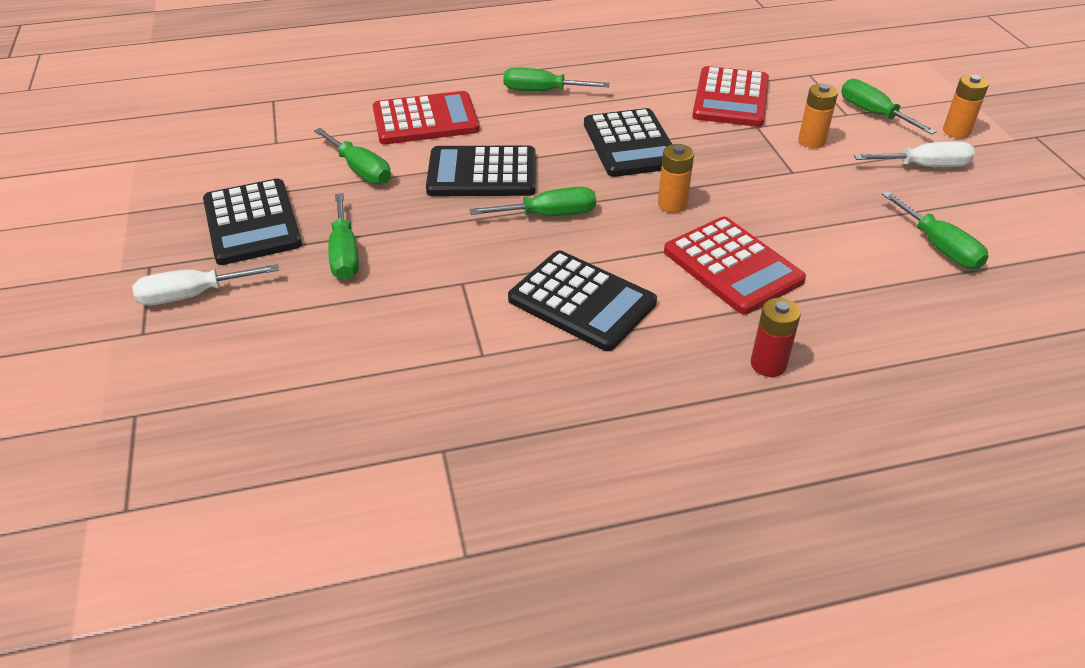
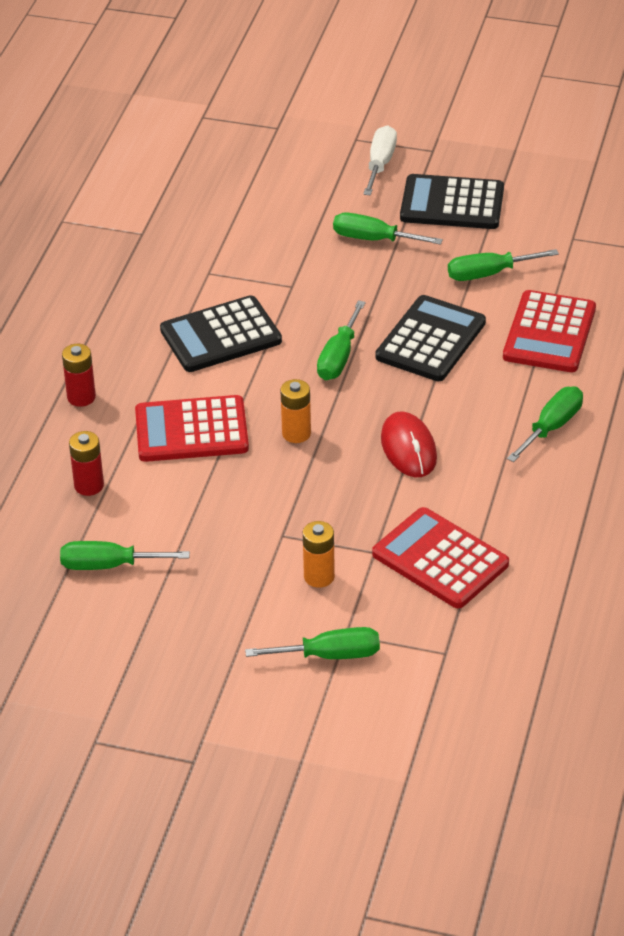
camera: 120 degrees right, 0 degrees up
(630, 144) = (408, 448): black calculator -> red mouse
(872, 301) = (89, 485): none -> red battery
(924, 166) = (216, 633): white screwdriver -> none
(956, 131) = (250, 700): orange battery -> none

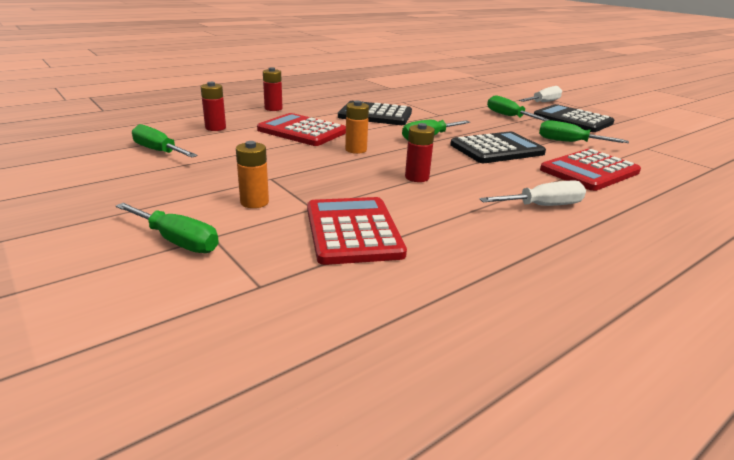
camera: 35 degrees right, 15 degrees down
(408, 448) = (417, 177): red mouse -> red battery
(552, 427) = (543, 206): green screwdriver -> white screwdriver

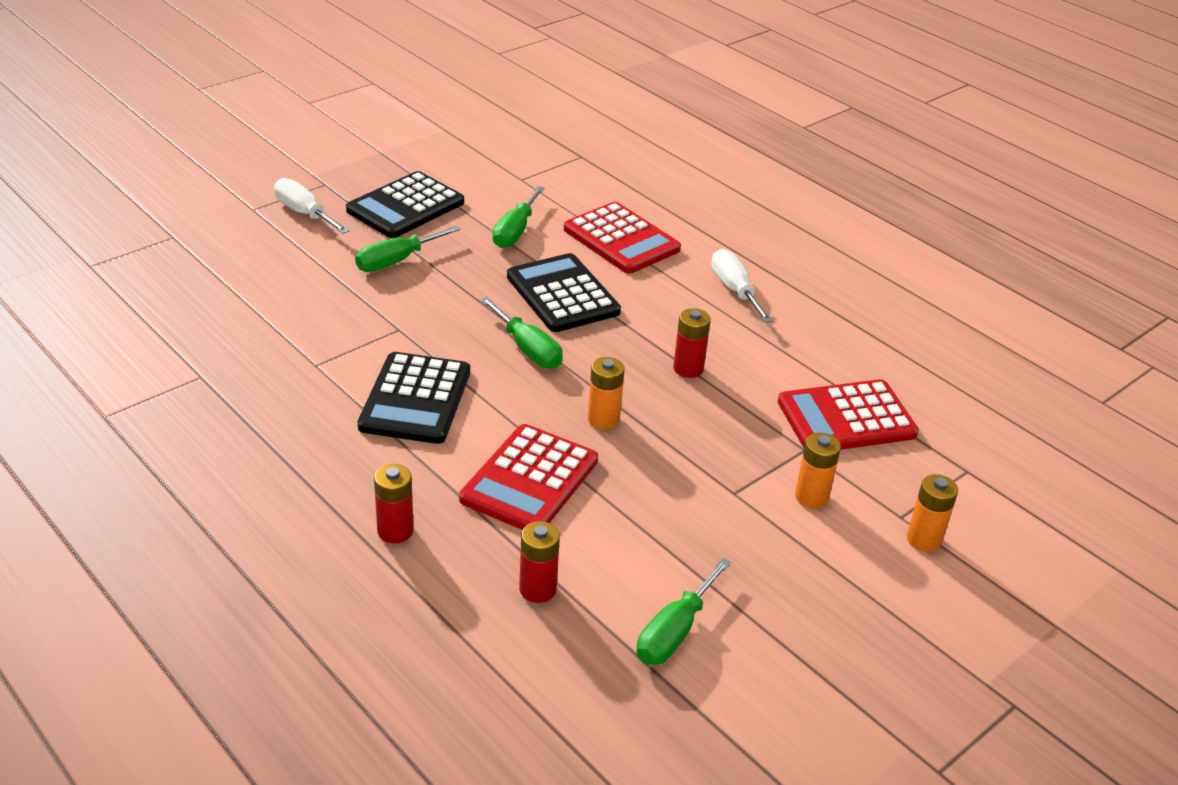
camera: 95 degrees left, 10 degrees up
(177, 241) = (924, 539): green screwdriver -> orange battery

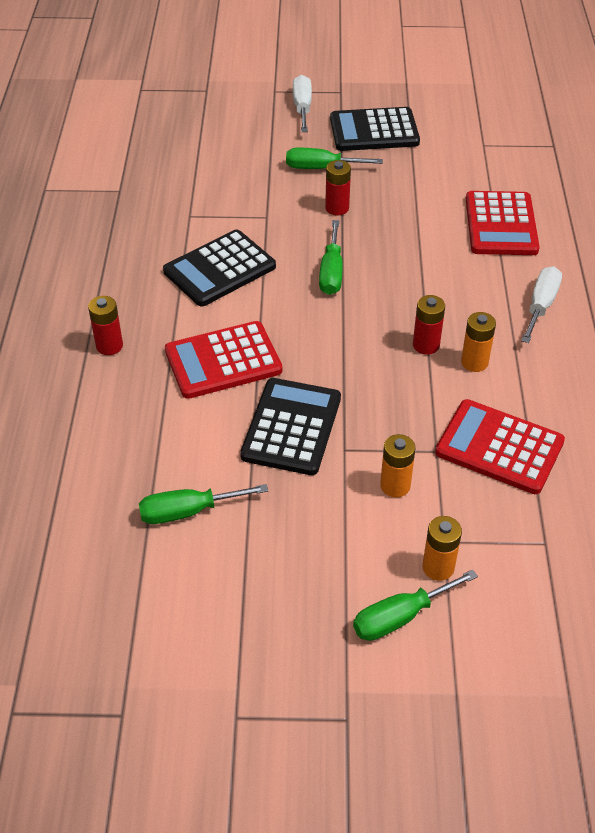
camera: 45 degrees right, 10 degrees up
(515, 231) = (428, 183): green screwdriver -> green screwdriver (400, 617)
(537, 589) = (143, 432): red battery -> red battery (337, 208)
(562, 294) = (404, 245): black calculator -> black calculator (291, 427)
(603, 419) = (320, 348): orange battery -> orange battery (474, 362)

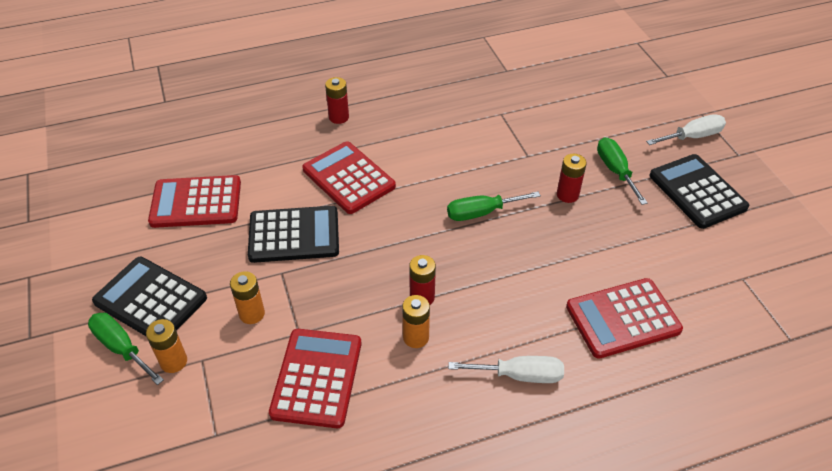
camera: 70 degrees right, 0 degrees up
(188, 511) = (196, 202): green screwdriver -> red calculator
(219, 269) = (448, 147): black calculator -> black calculator (150, 300)

